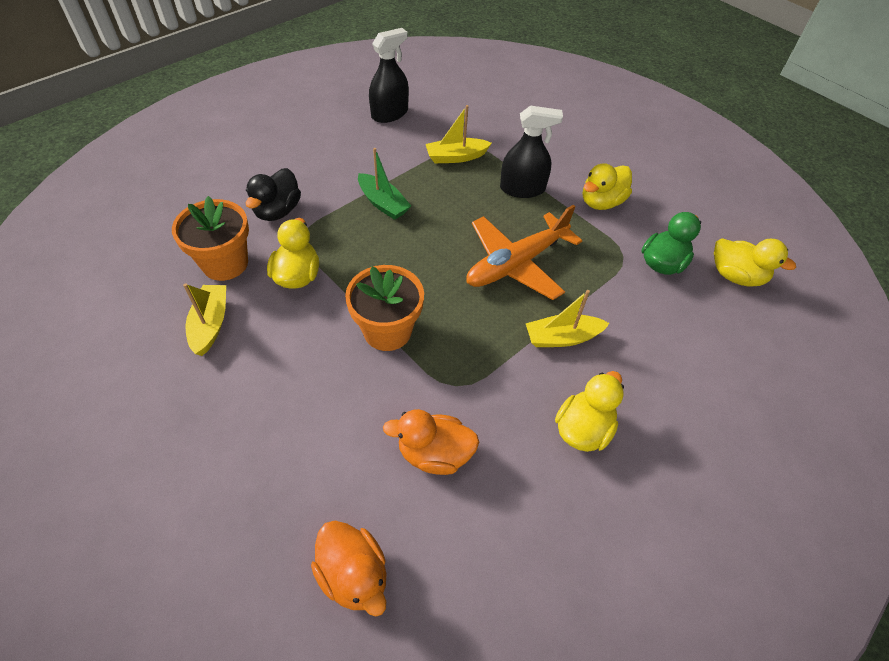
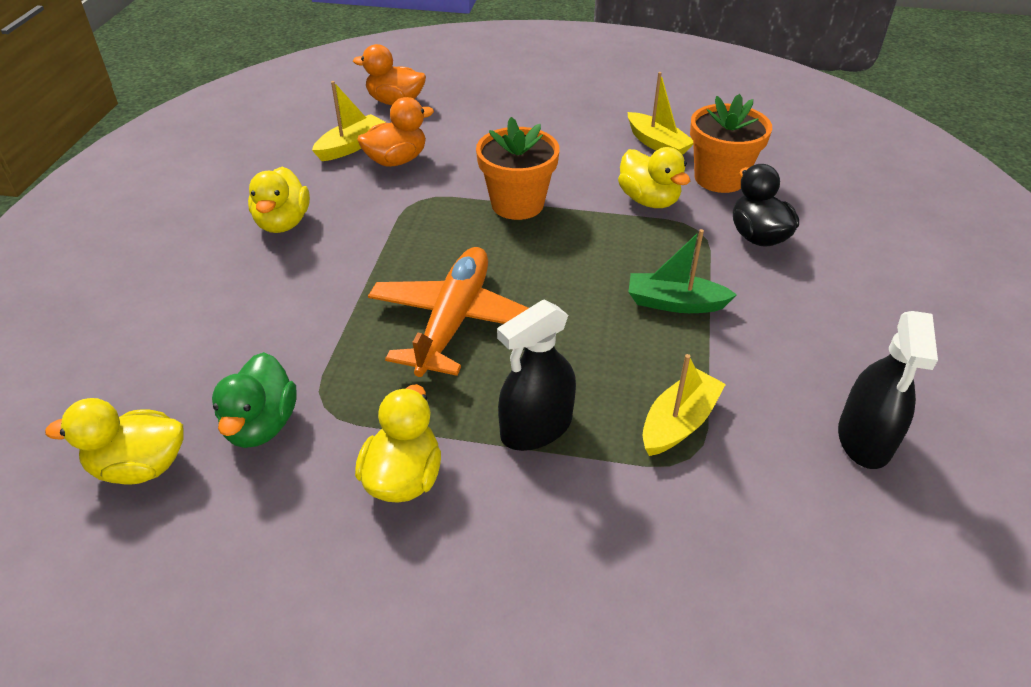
camera: 145 degrees right, 10 degrees down
(562, 338) = (346, 277): yellow boat -> yellow boat (351, 146)

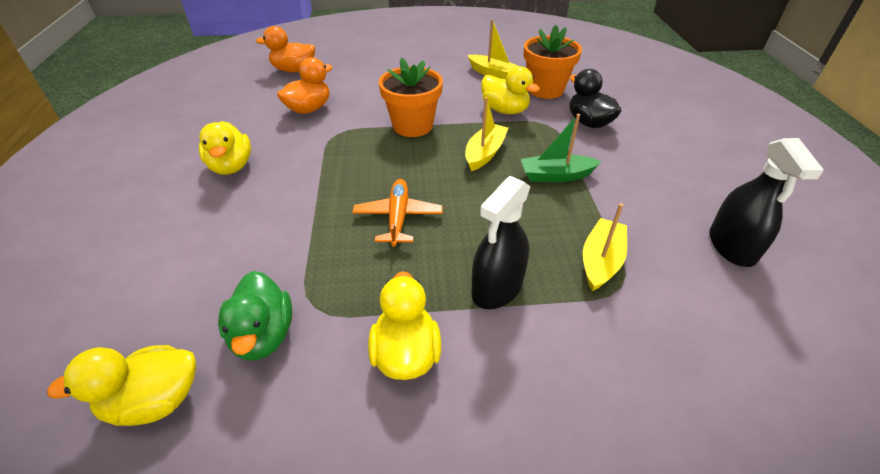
camera: 15 degrees left, 0 degrees up
(351, 146) = (269, 104): yellow boat -> yellow boat (485, 153)
(453, 321) = (398, 217): orange plane -> orange plane, size x0.63

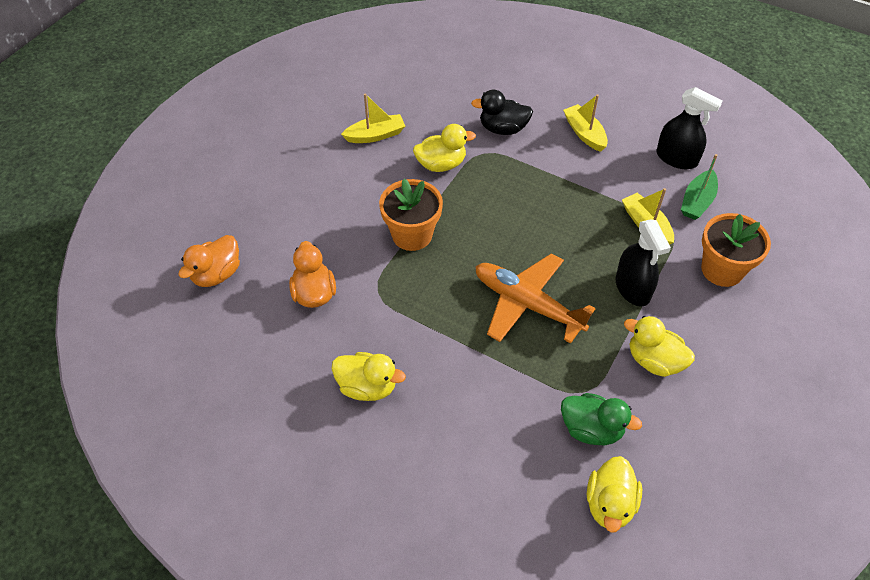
camera: 55 degrees left, 10 degrees up
(398, 217) = (527, 304): orange plane -> orange plane, size x1.58
(485, 153) = (490, 212): yellow boat -> yellow boat (584, 133)
(545, 90) = (433, 120): orange flower pot -> orange flower pot (722, 270)
(556, 176) = (550, 190): green boat -> green boat (697, 201)

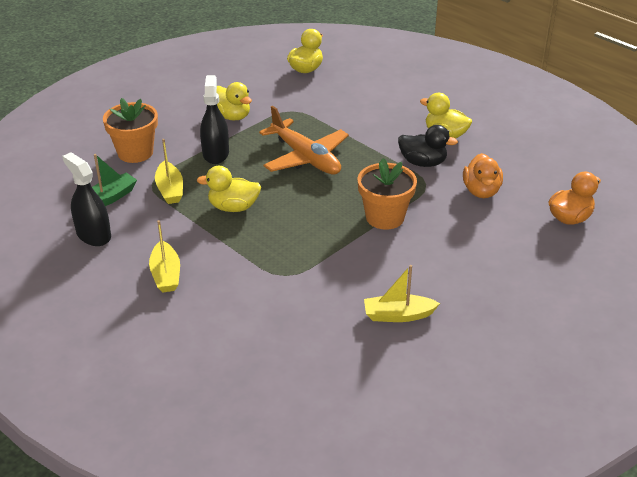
camera: 165 degrees left, 15 degrees down
(441, 164) = (334, 271): yellow duck -> yellow duck (233, 207)
(503, 129) = (251, 296): black duck -> black duck (423, 163)
(591, 429) = (297, 95): green duck -> none

